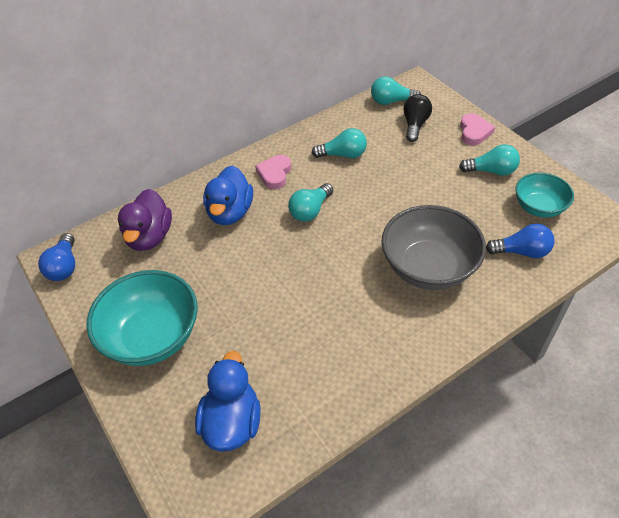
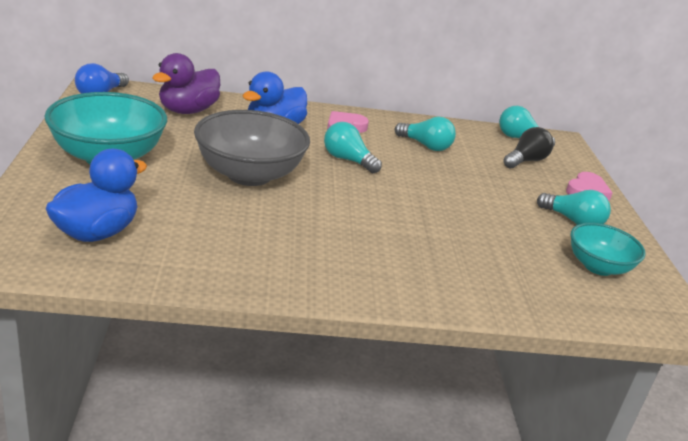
camera: 25 degrees right, 20 degrees down
(310, 211) = (347, 160): turquoise light bulb -> turquoise light bulb turned 60 degrees clockwise
(428, 268) = (417, 244): grey bowl -> grey bowl (249, 175)
(521, 251) = (537, 284): blue light bulb -> none

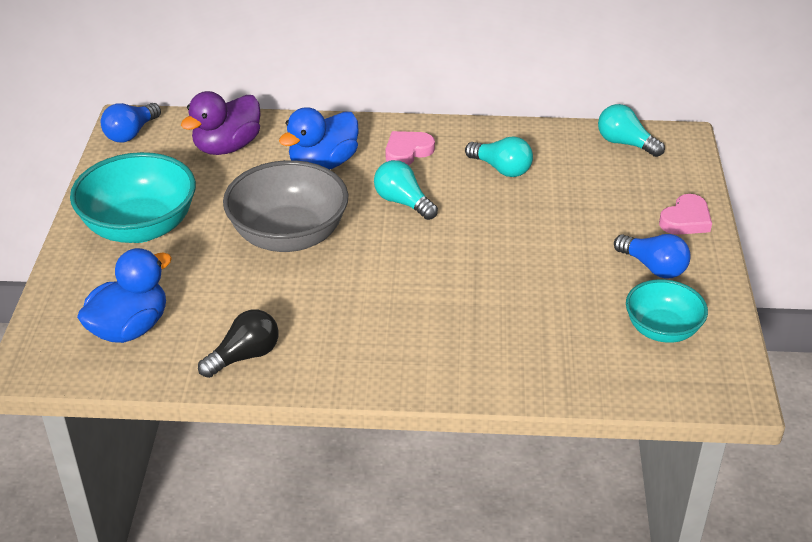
camera: 10 degrees right, 10 degrees up
(526, 161) = (622, 179): black light bulb -> black light bulb (244, 356)
(573, 221) = (653, 267): turquoise light bulb -> blue light bulb

